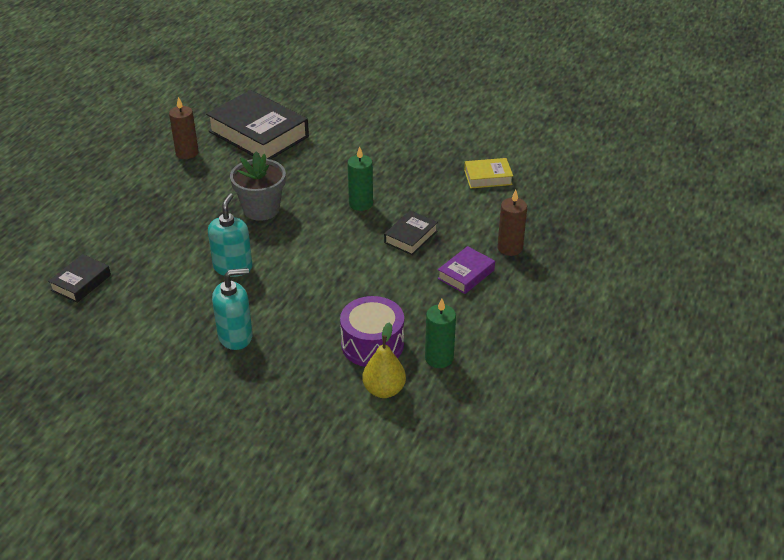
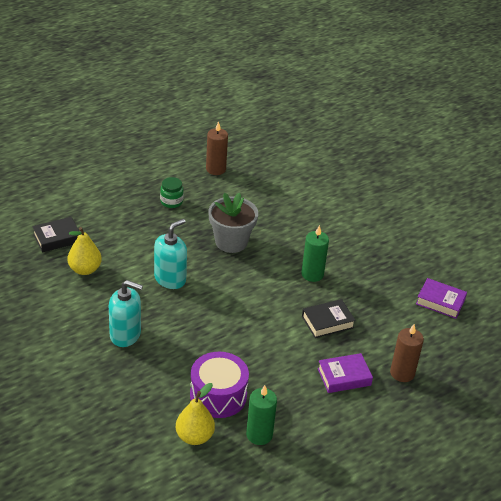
camera: 30 degrees right, 0 degrees up
(138, 298) = (85, 269): none -> yellow pear
(170, 199) = (171, 202): none -> green jar
(258, 134) = (283, 177): black book -> none
(488, 177) = (440, 302): yellow book -> purple book

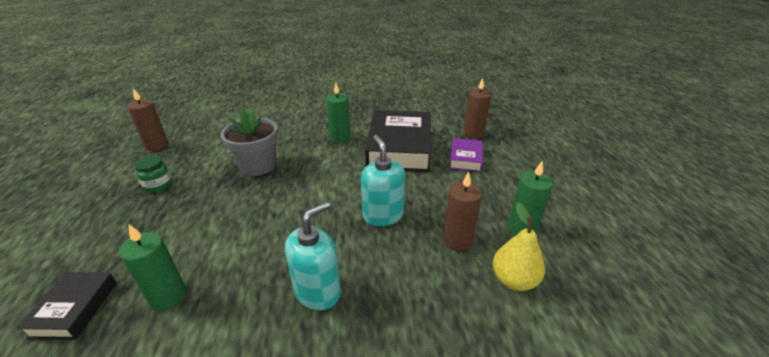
camera: 60 degrees left, 5 degrees down
(85, 269) = (168, 296): yellow pear -> green candle
(170, 279) = (264, 221): turquoise soap dispenser -> turquoise soap dispenser (383, 215)
(218, 395) = (457, 240): purple drum -> brown candle
(327, 322) = (399, 147): black book -> black book, size x2.03
(440, 302) = (412, 100): purple book -> none

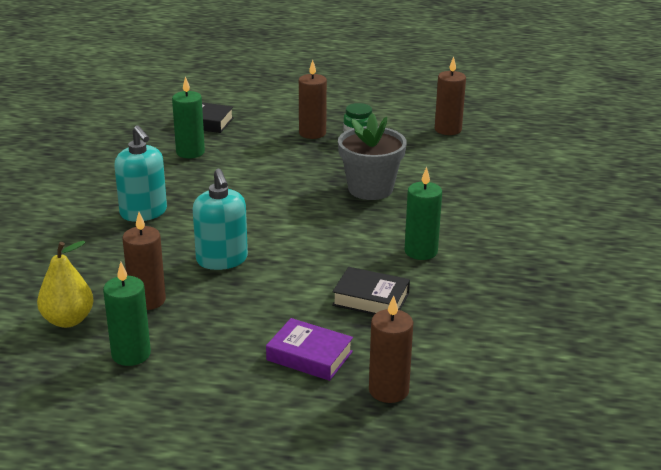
camera: 105 degrees right, 5 degrees down
(141, 212) = (312, 133): none -> brown candle
(383, 215) = (222, 260): turquoise soap dispenser -> turquoise soap dispenser turned 75 degrees clockwise
(399, 147) = (371, 299): black book -> black book, size x0.49

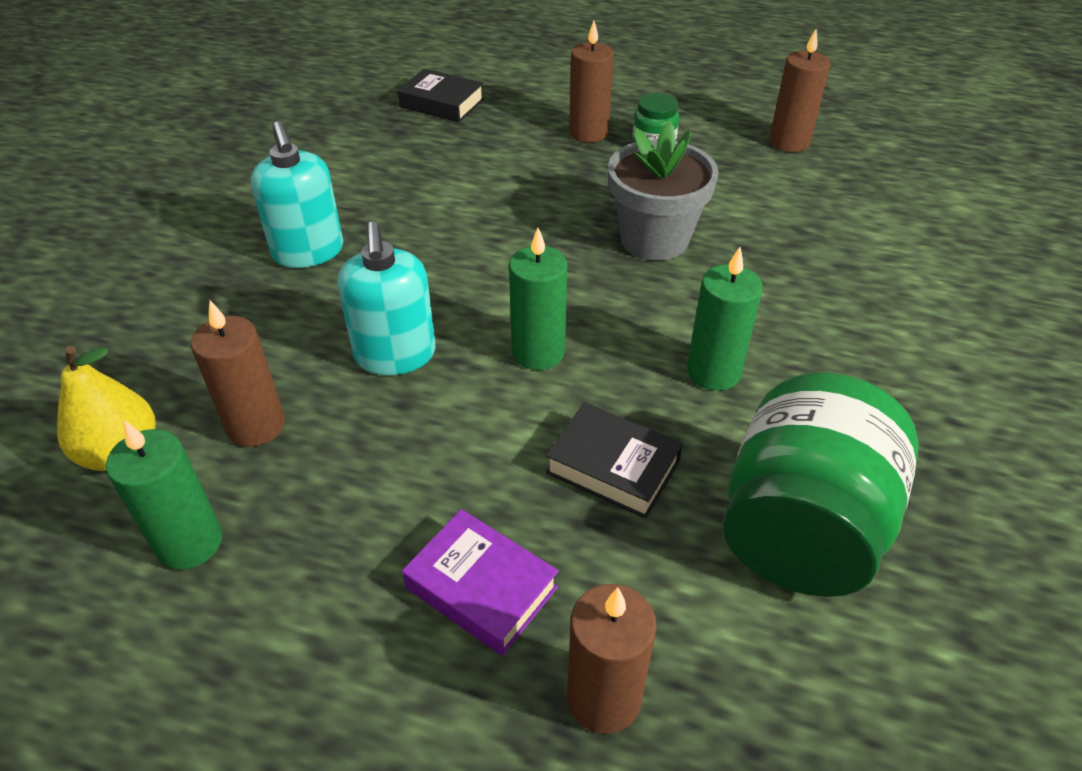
camera: 10 degrees right, 15 degrees up
(190, 152) = (408, 151): green candle -> green candle (538, 352)
(482, 315) = (800, 528): none -> green jar

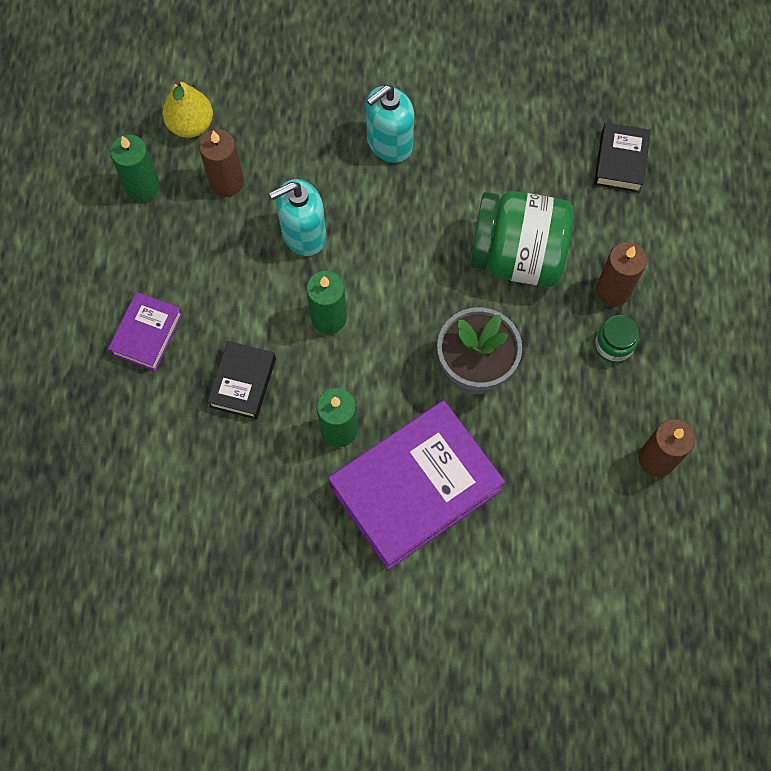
camera: 75 degrees right, 25 degrees up
(603, 698) = (99, 406): brown candle -> none
(800, 528) = (222, 492): green jar -> green jar (517, 256)
(809, 315) = (415, 488): none -> purple book

